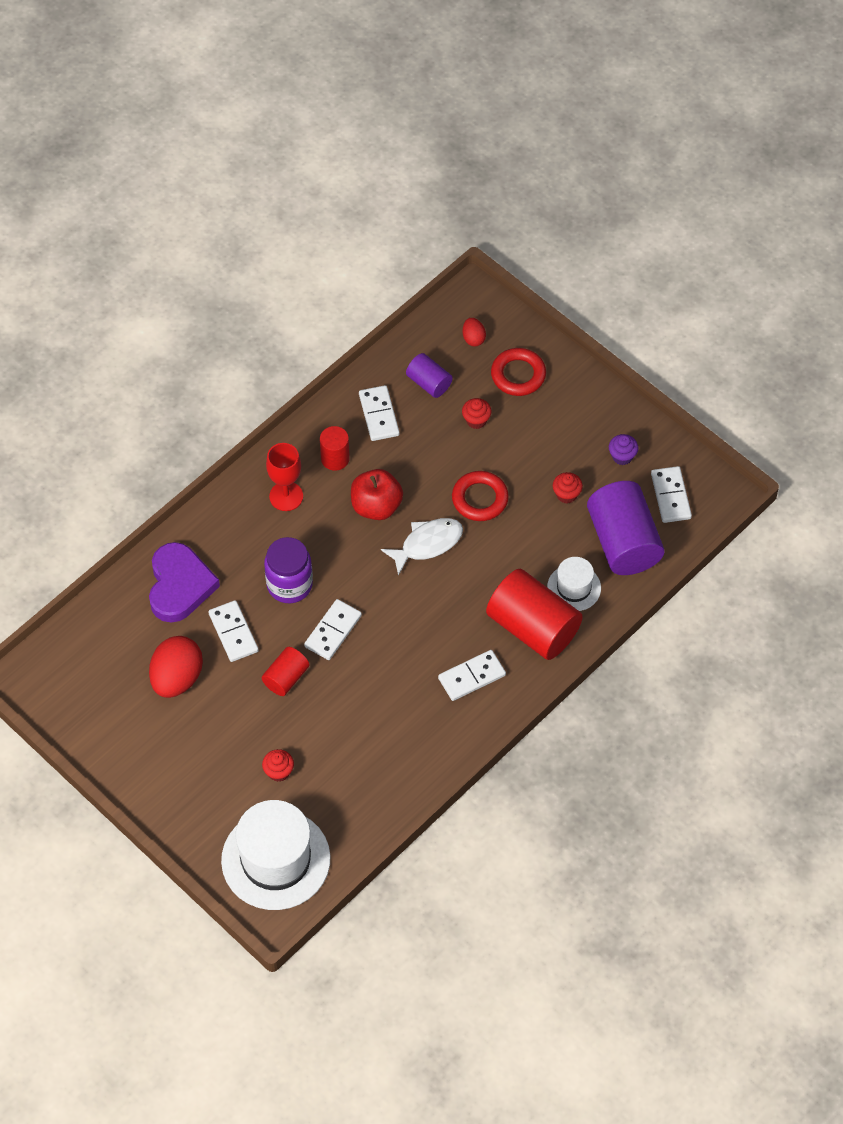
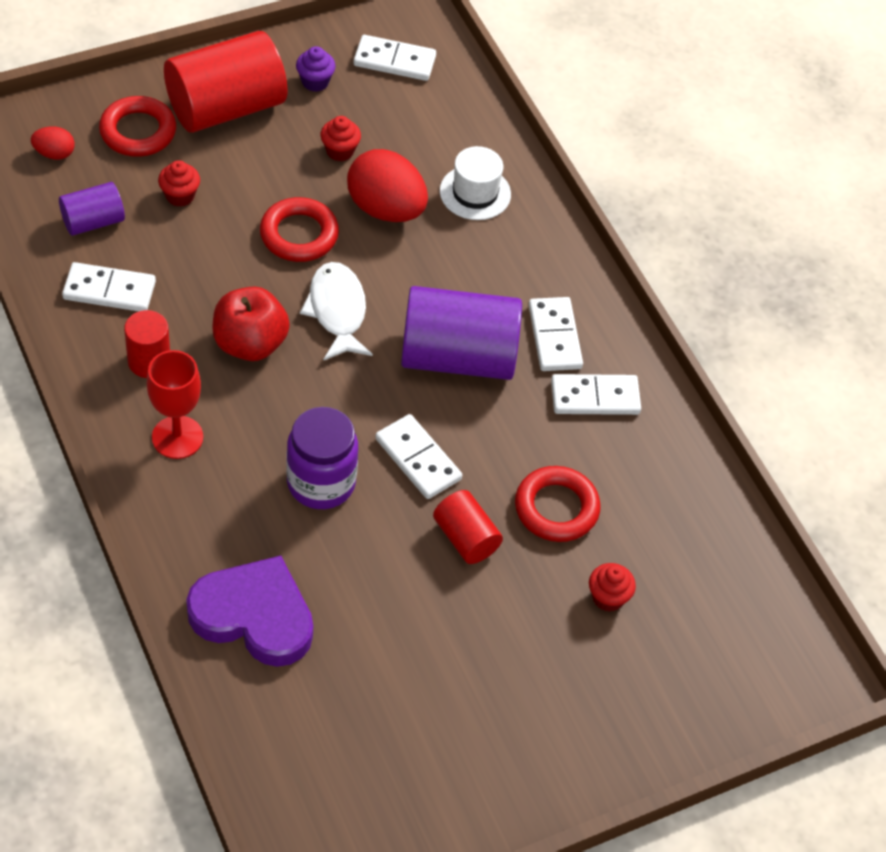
camera: 75 degrees left, 5 degrees down
(177, 678) = (406, 672): red egg -> red egg (386, 209)
(233, 632) = (364, 575): white domino -> white domino (595, 397)
(276, 859) = (741, 648): white hat -> none
(332, 721) = (556, 508): none -> red ring
(533, 627) = (512, 251): red cylinder -> red cylinder (226, 107)
(623, 542) = (434, 125): purple cylinder -> purple cylinder (458, 357)

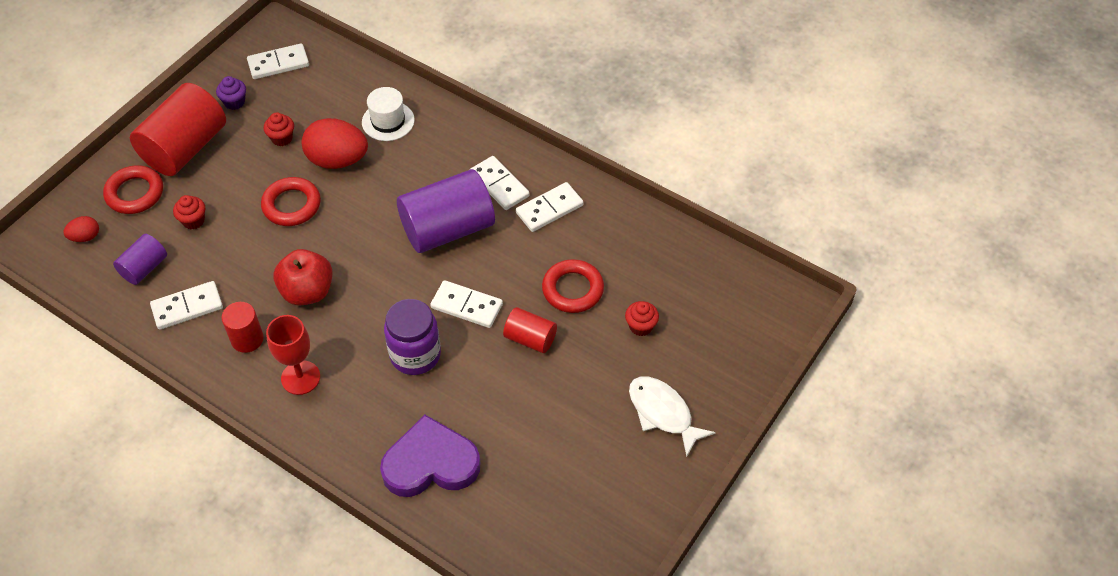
camera: 25 degrees left, 0 degrees up
(337, 311) = (350, 241): white fish -> white fish (663, 413)

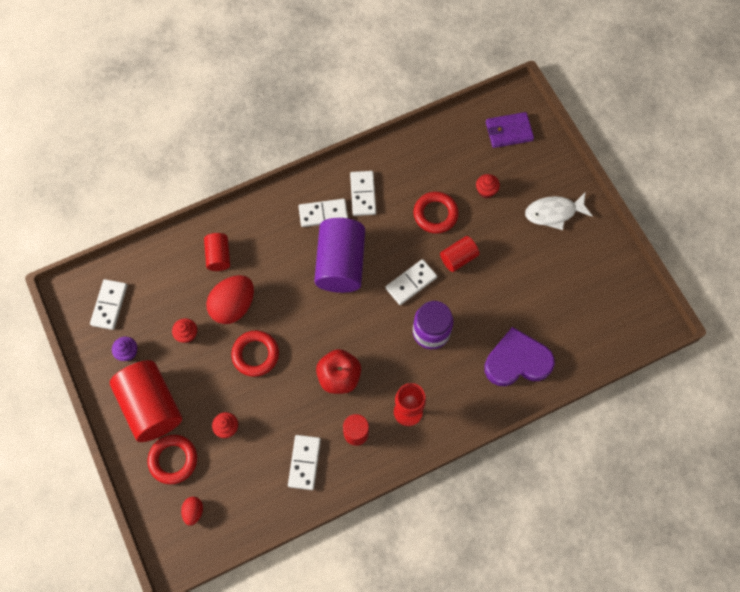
camera: 60 degrees left, 15 degrees up
(144, 268) = (250, 479): purple cylinder -> none
(388, 121) = (219, 256): white hat -> red cylinder
(430, 463) = (517, 361): purple heart -> purple heart turned 60 degrees clockwise
(741, 313) = (509, 131): none -> purple wallet

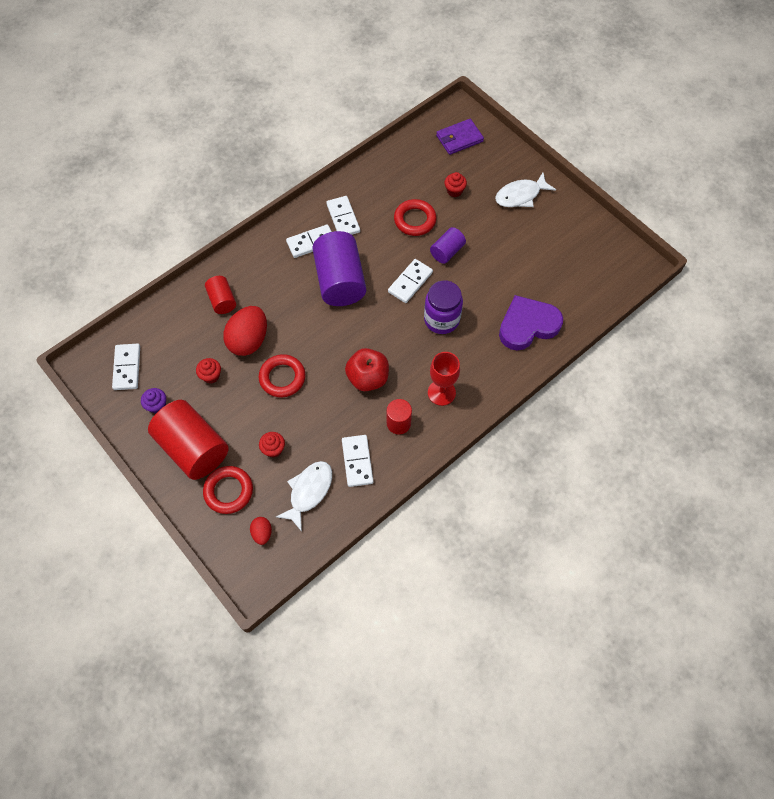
camera: 15 degrees left, 5 degrees down
(249, 481) = (309, 492): none -> white fish
(458, 258) = (447, 251): red cylinder -> purple cylinder

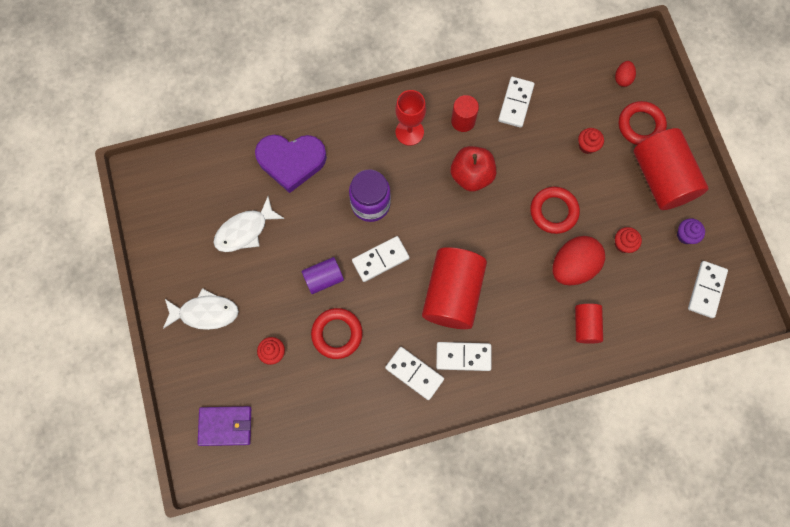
camera: 155 degrees left, 10 degrees up
(309, 492) = (569, 95): white fish -> white fish (245, 230)
(340, 281) = (452, 294): purple cylinder -> red cylinder
(343, 218) = (414, 373): white domino -> white domino turned 60 degrees counterclockwise

